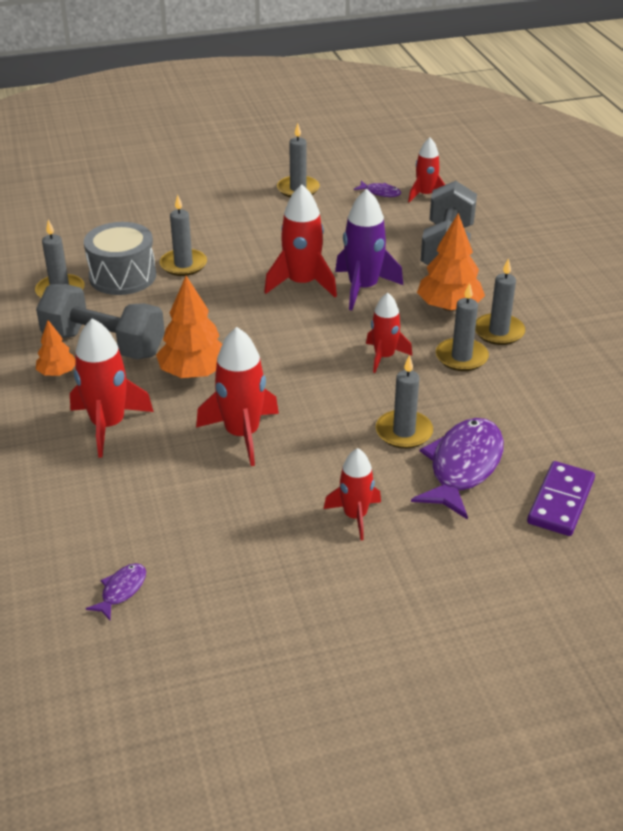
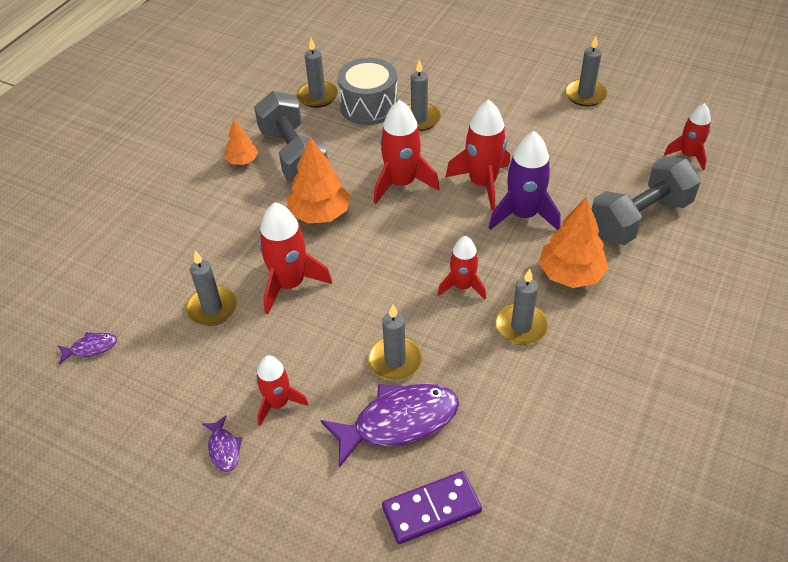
camera: 45 degrees right, 10 degrees up
(108, 425) = (223, 221): red rocket -> red rocket (401, 183)
(380, 192) = (650, 133): purple fish -> purple fish (224, 449)
(498, 332) = (582, 323): grey candle -> grey candle (212, 308)

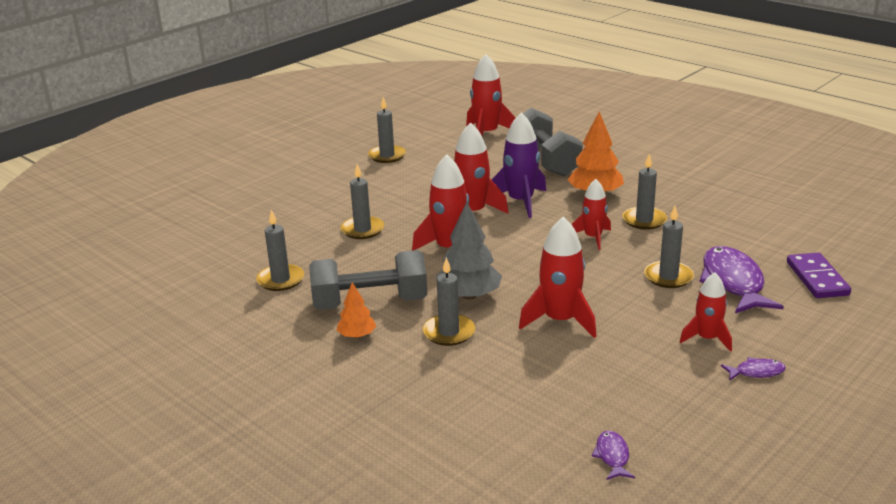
camera: 75 degrees left, 20 degrees down
(212, 308) = (577, 369): grey candle -> grey candle (449, 332)
(320, 214) = (469, 295): orange tree -> grey tree
(369, 106) = (322, 253): grey drum -> none
(688, 155) = (487, 134): red rocket -> red rocket, size x1.57

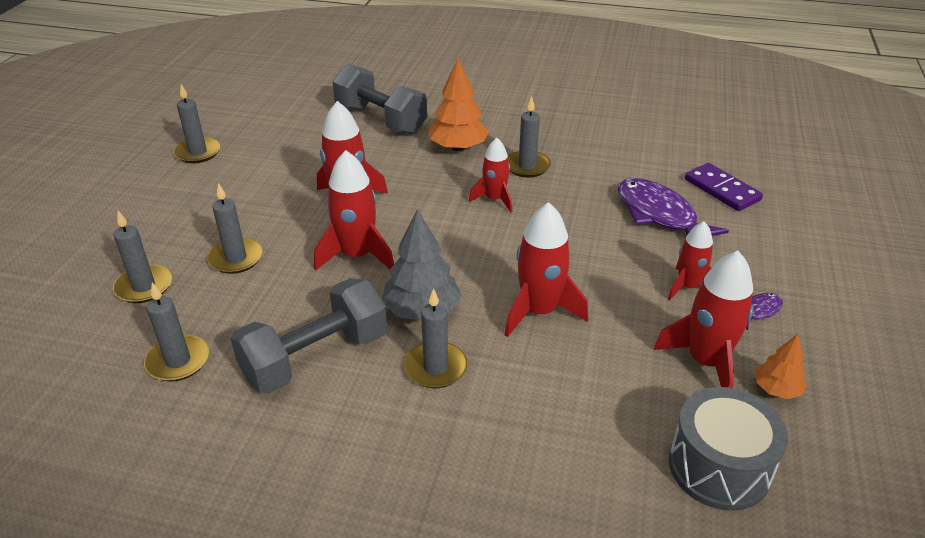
camera: 30 degrees left, 10 degrees up
(357, 335) = (332, 410): orange tree -> orange tree (776, 389)
(487, 134) = (293, 100): red rocket -> red rocket (706, 362)
(520, 202) = (390, 175): purple rocket -> none
(612, 456) = (719, 467): purple fish -> grey drum
(668, 277) = (599, 226): grey candle -> grey candle (144, 287)

